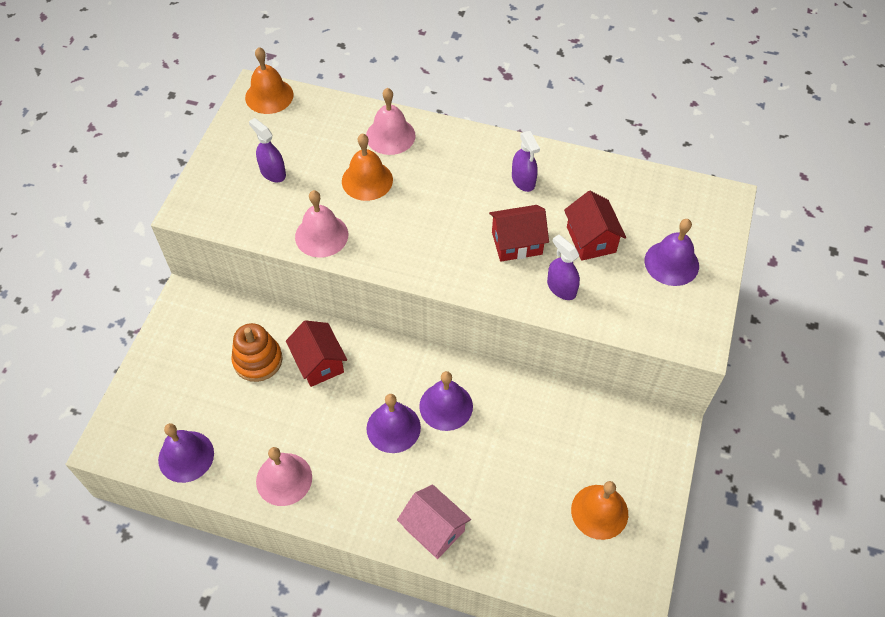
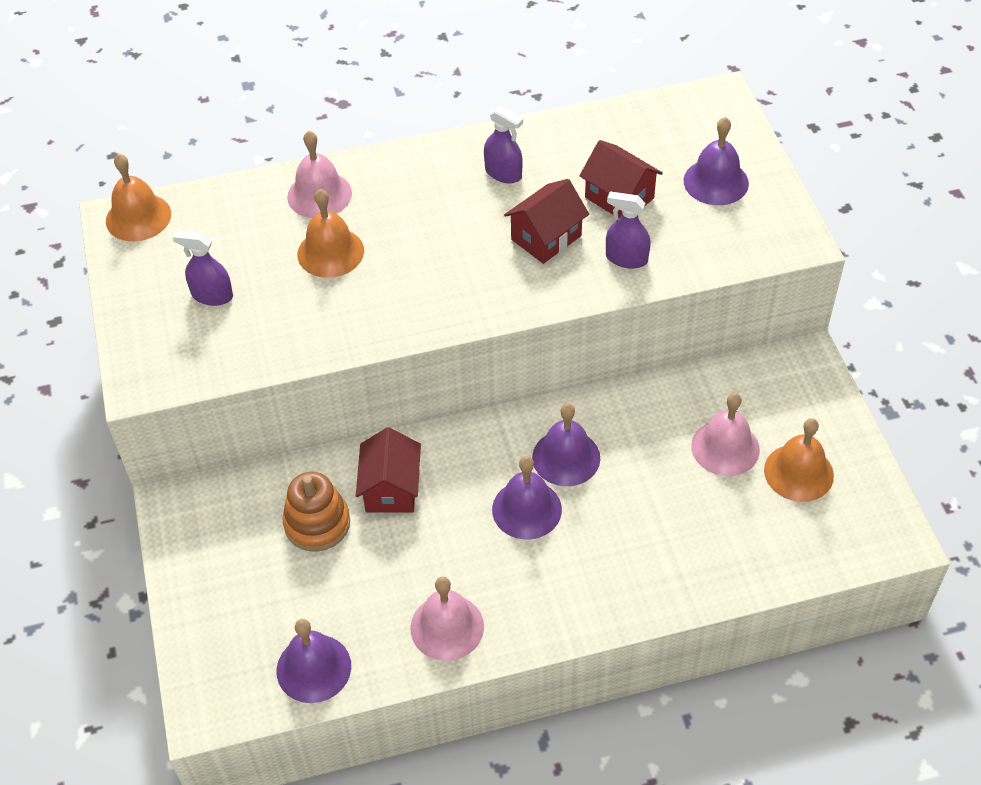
camera: 30 degrees left, 5 degrees down
(319, 363) = (391, 489): red house -> red house turned 60 degrees clockwise
(321, 235) = (325, 333): pink bell -> pink bell (725, 447)
(434, 529) = (648, 583): pink house -> none

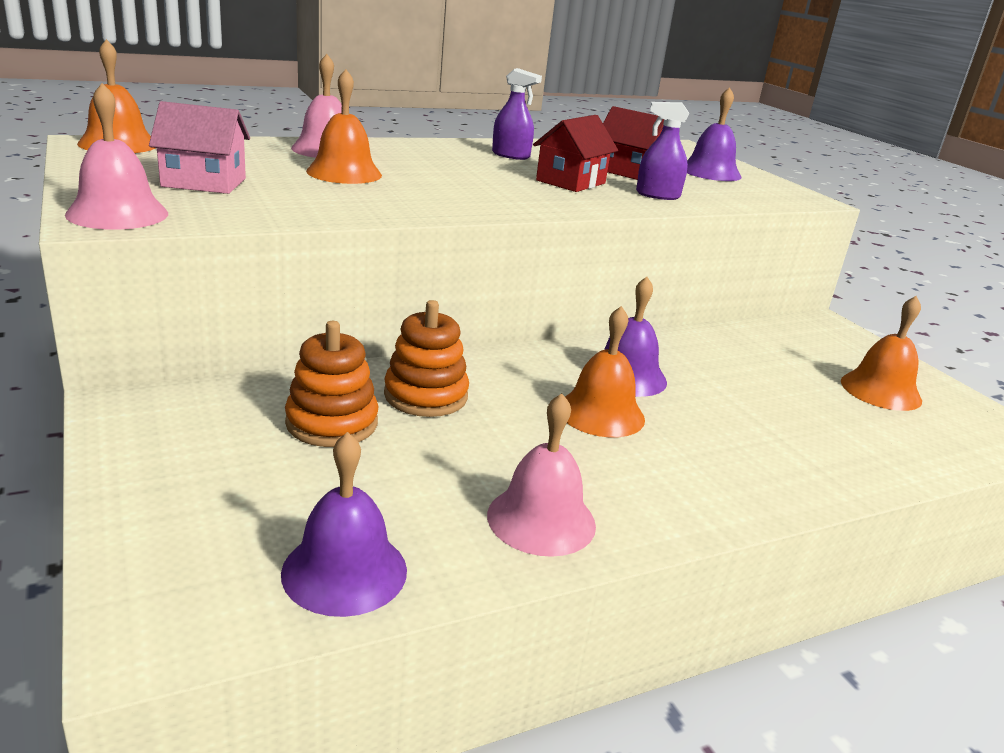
camera: 15 degrees left, 25 degrees down
(212, 295) = (204, 182): purple spray bottle -> pink house
(391, 489) = (426, 396): red house -> orange stacking toy
(526, 509) = (601, 413): purple bell -> orange bell
(725, 447) = (792, 373): pink bell -> pink bell (117, 214)

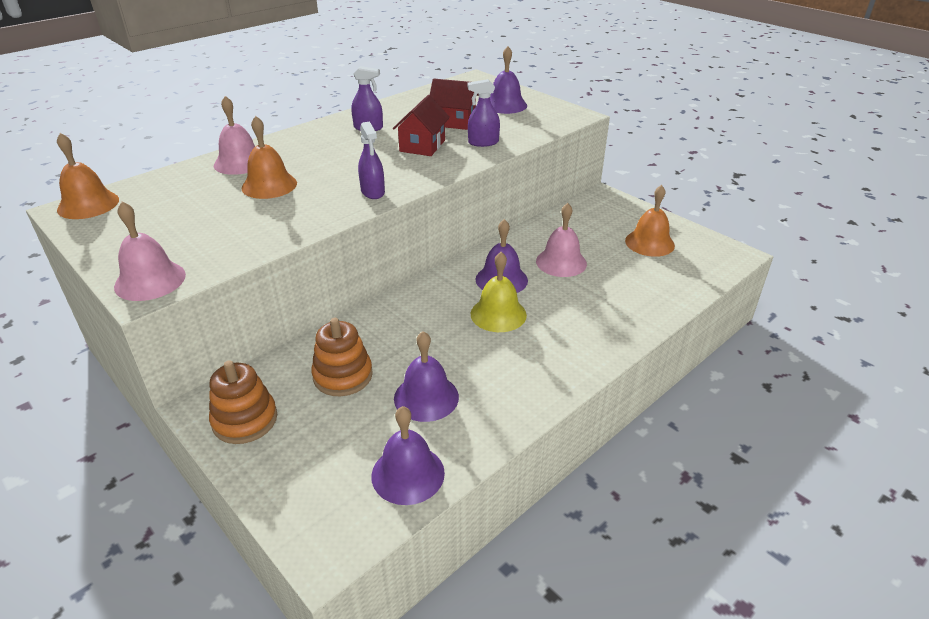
camera: 15 degrees left, 10 degrees up
(204, 182) = (182, 228): pink house -> none
(426, 396) = (388, 335): orange stacking toy -> orange stacking toy (245, 420)
(434, 481) = (426, 397): none -> purple bell
(472, 204) = (373, 192): none -> purple spray bottle
(541, 519) = (497, 402): pink bell -> pink bell (561, 262)
(601, 413) = (498, 314): orange bell -> yellow bell

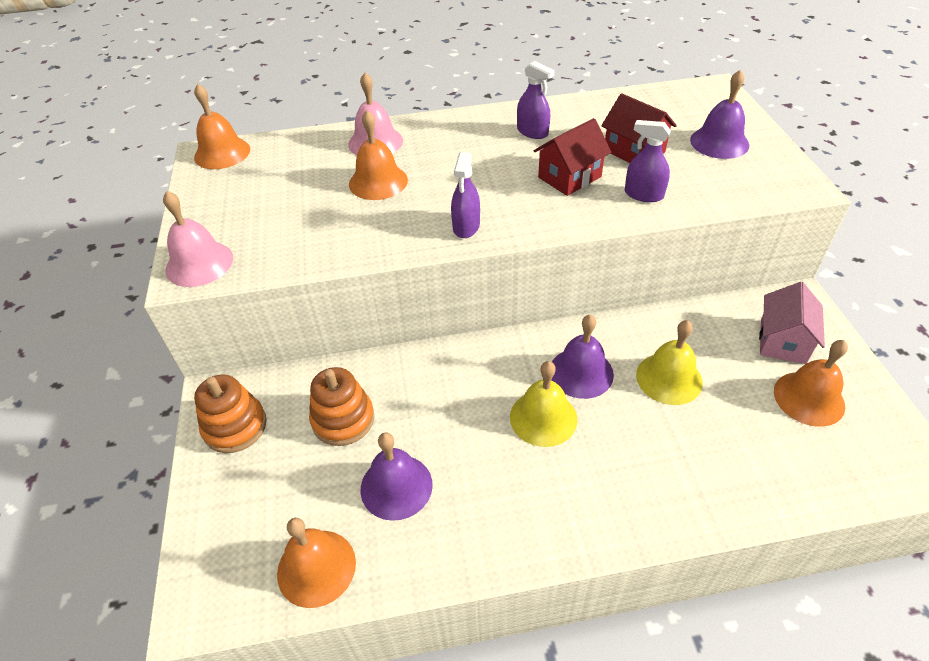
camera: 35 degrees right, 10 degrees up
(408, 474) = (316, 567): purple bell -> orange bell
(561, 262) = (669, 378): pink bell -> yellow bell
(611, 219) = (782, 341): none -> pink house

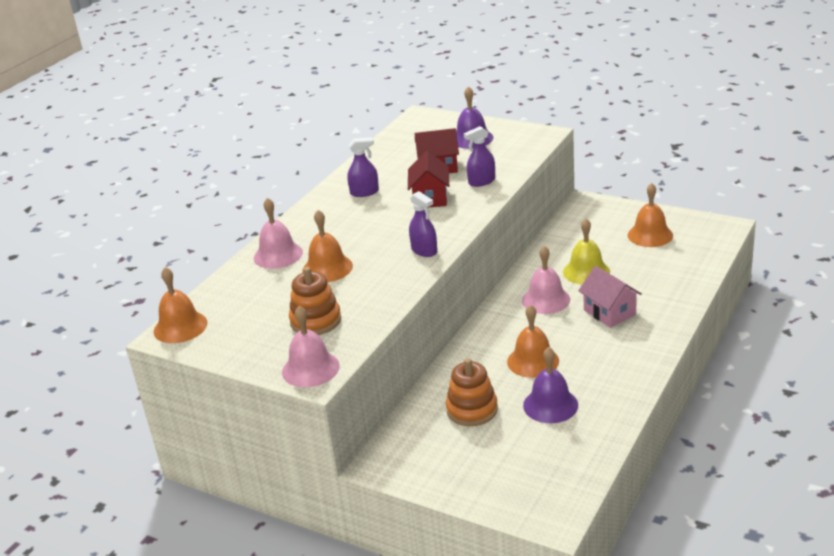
camera: 50 degrees left, 15 degrees down
(235, 426) = (420, 462): orange stacking toy -> orange stacking toy (315, 321)
(316, 567) = (575, 458): orange bell -> orange bell (533, 361)
(543, 418) = (563, 328): yellow bell -> none
(581, 372) = (546, 300): purple bell -> pink bell
(782, 341) = (605, 222): pink house -> pink house (609, 312)

